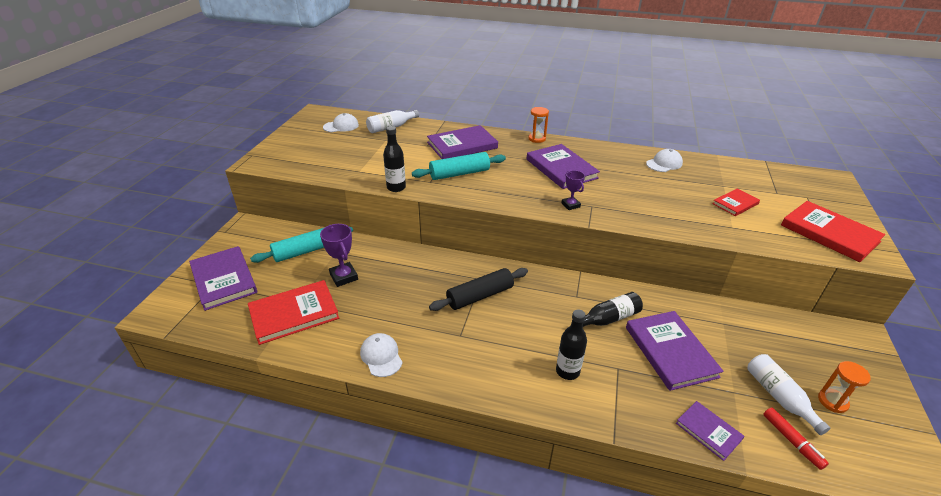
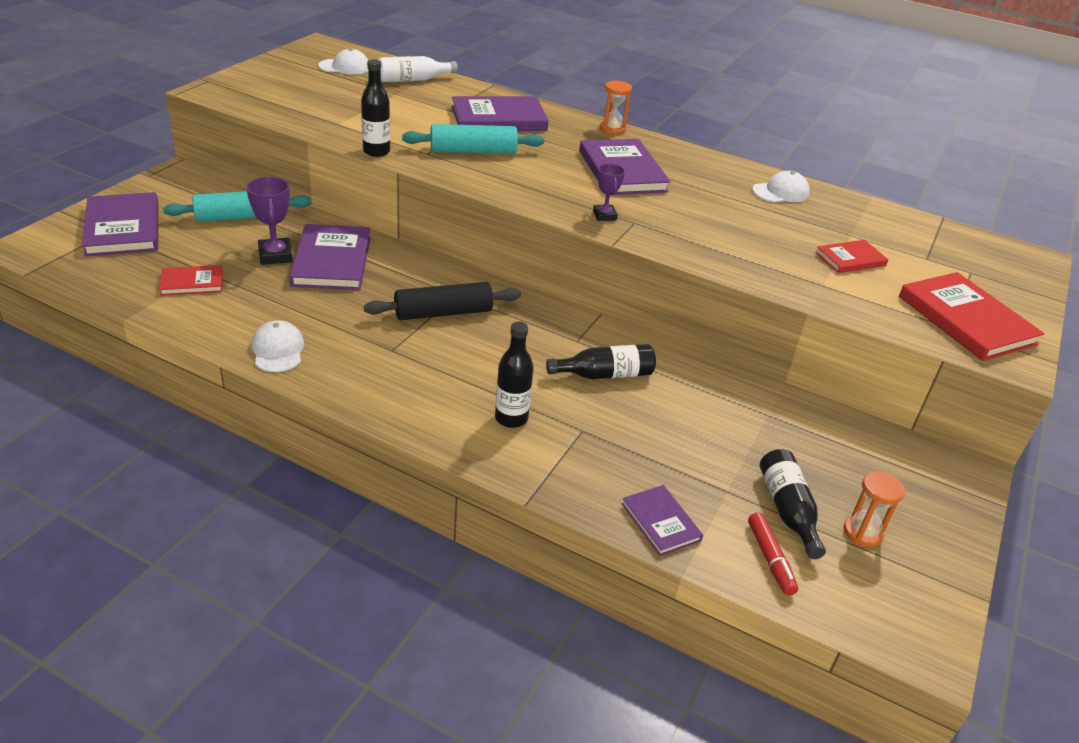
camera: 10 degrees right, 0 degrees up
(294, 314) = (192, 283): red book -> red book, size x0.55
(670, 351) = (668, 428): purple book -> purple book (332, 261)
(779, 397) = (787, 510): white bottle -> black bottle

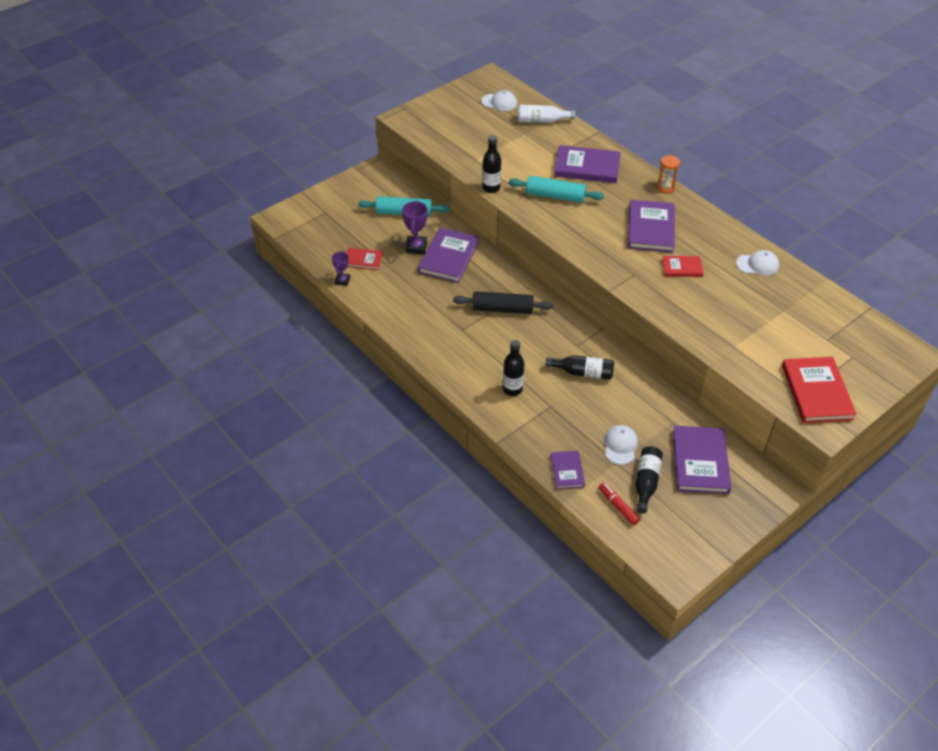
camera: 25 degrees right, 10 degrees up
(123, 228) = (333, 211): purple book -> purple book (700, 462)
(278, 350) = (398, 317): white cap -> white cap (620, 446)
(604, 215) = (617, 266): purple trophy -> purple trophy (342, 281)
(770, 558) = (618, 506): red marker -> red marker turned 135 degrees clockwise
(850, 259) = (769, 330): red book -> red book (682, 268)
(862, 532) = (683, 506): orange hourglass -> none

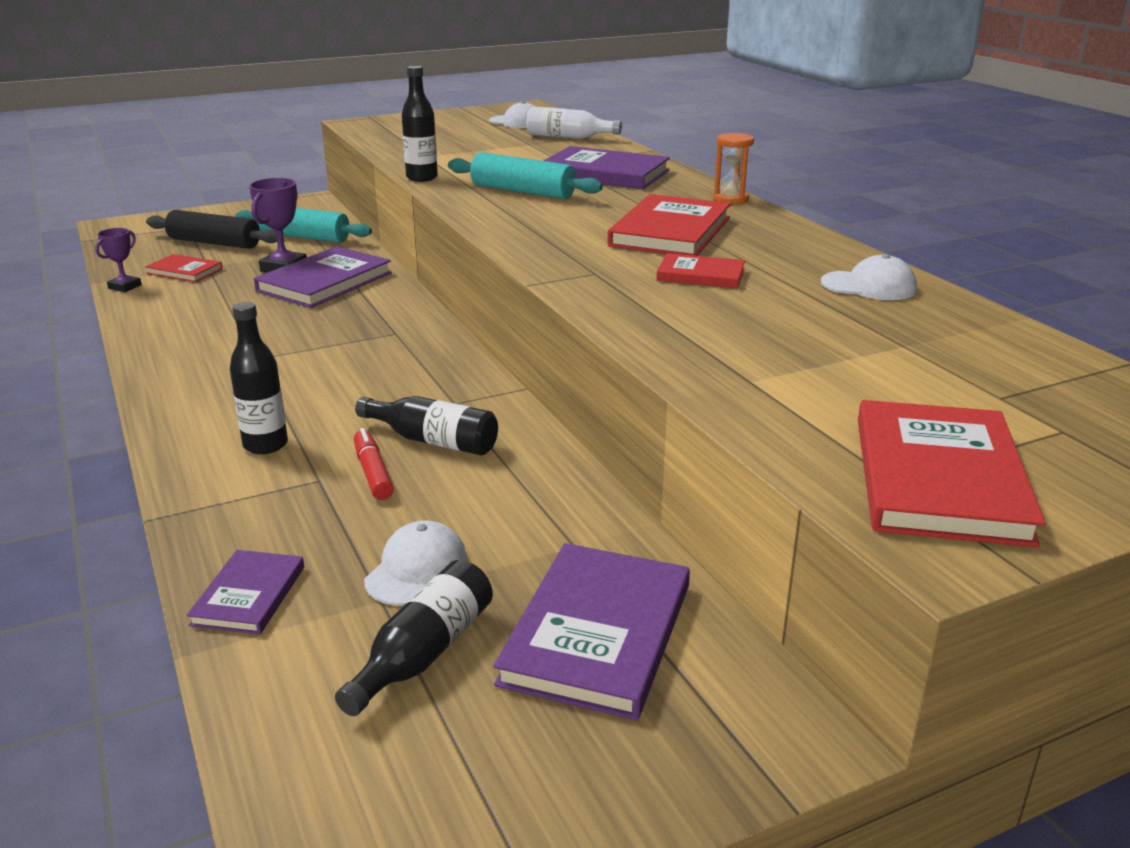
camera: 15 degrees right, 20 degrees down
(502, 309) = (356, 344): black rolling pin -> black rolling pin (214, 243)
(618, 506) = (309, 692): red marker -> red marker (373, 473)
(651, 228) = (670, 232): purple book -> red book

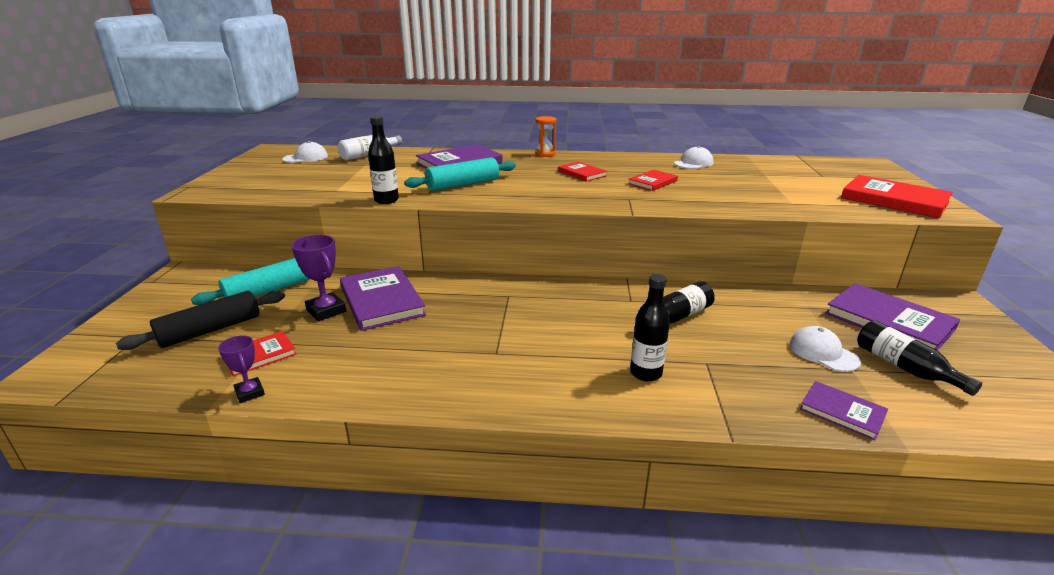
camera: 60 degrees left, 0 degrees up
(373, 473) = (706, 343): red marker -> none
(670, 232) = (582, 173): red book -> red book, size x0.55

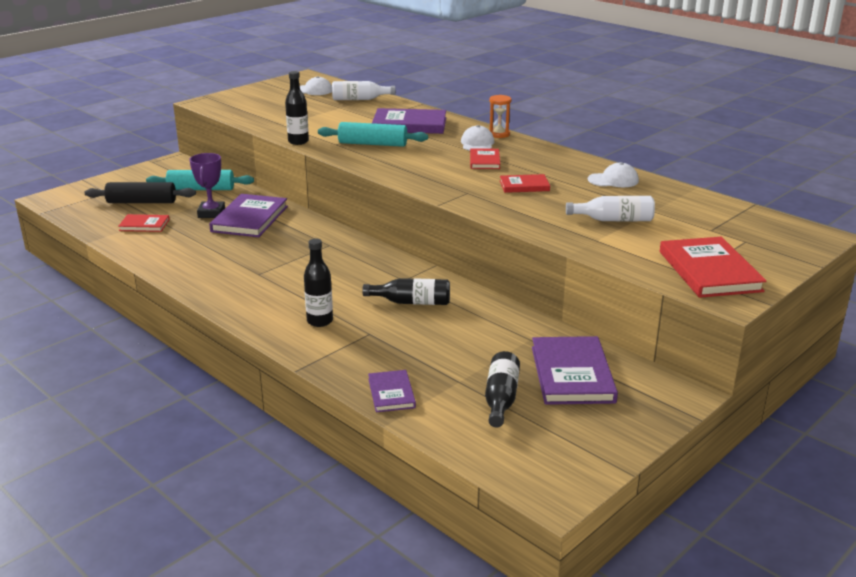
camera: 40 degrees right, 0 degrees up
(250, 393) = (115, 242): purple trophy -> none
(763, 187) = (614, 220): none -> white bottle
(823, 353) = (463, 365): white cap -> white cap (477, 143)

